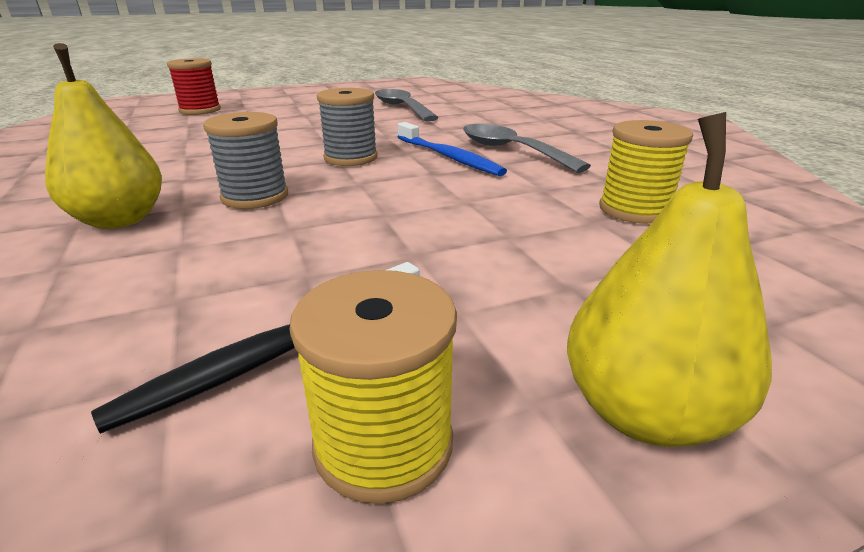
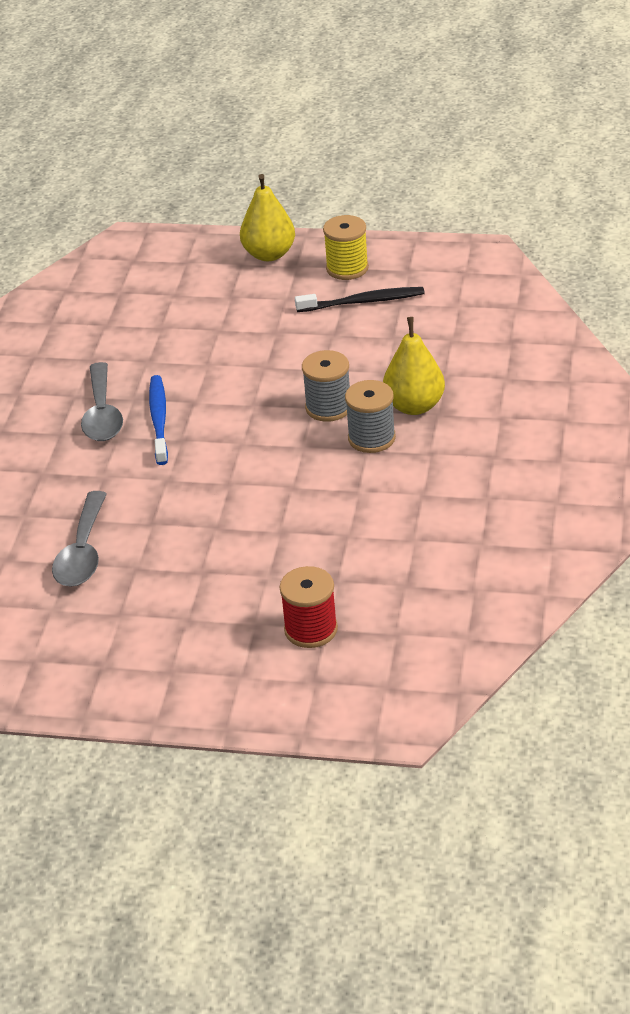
camera: 145 degrees left, 10 degrees up
(351, 158) = (232, 443): grey spool -> grey spool (371, 438)
(634, 210) = (129, 327): yellow spool -> none

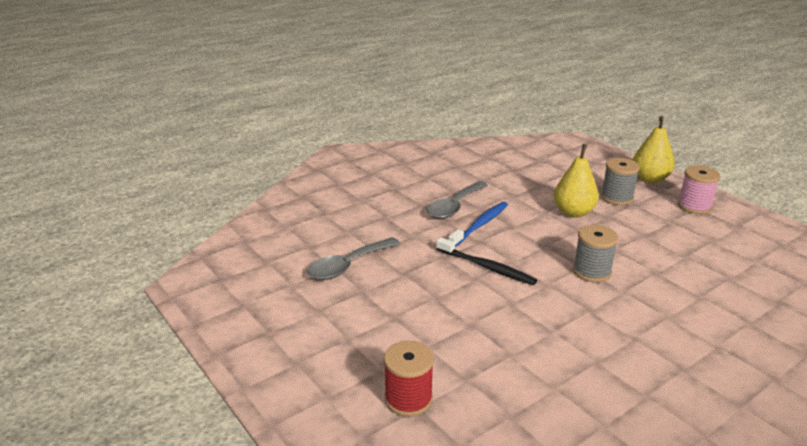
camera: 40 degrees right, 10 degrees down
(347, 268) = (694, 206): yellow spool -> pink spool
(364, 302) = (686, 228): black toothbrush -> black toothbrush (487, 267)
(371, 438) = (600, 305): grey spool -> grey spool (617, 198)
(414, 406) = (655, 302): yellow pear -> yellow pear (573, 212)

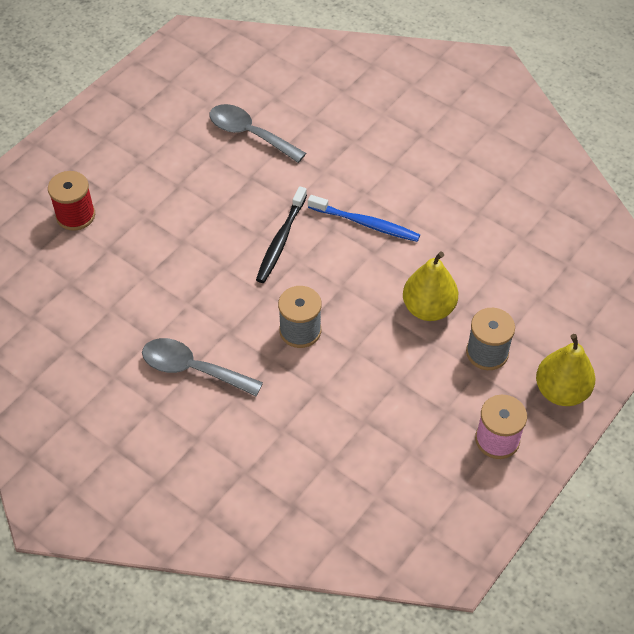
camera: 75 degrees right, 25 degrees up
(454, 206) = (399, 194): grey spoon -> grey spoon (193, 369)

